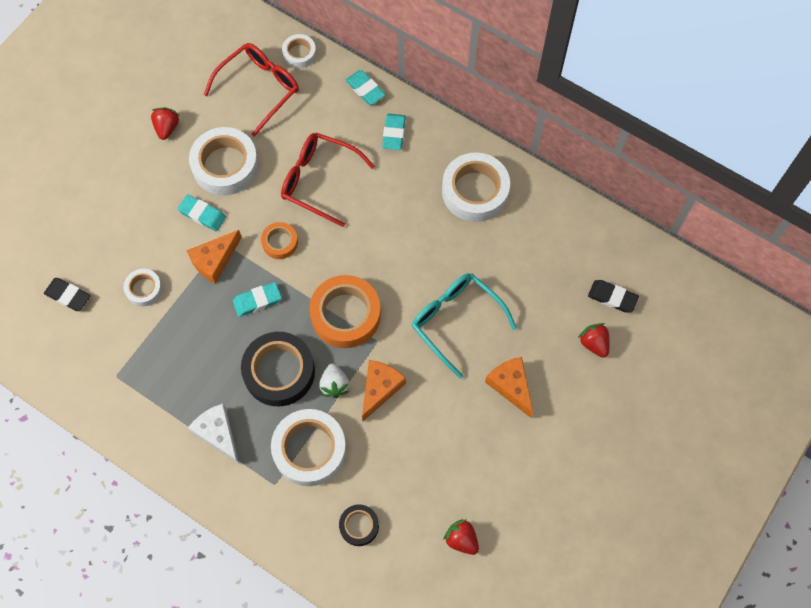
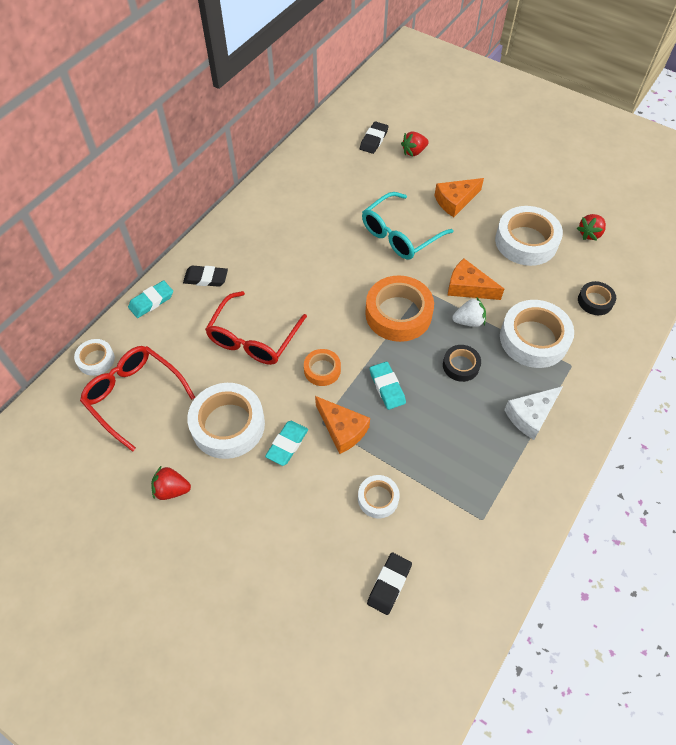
camera: 90 degrees left, 10 degrees down
(279, 372) = (461, 365): black tape -> black tape, size x0.53
(394, 133) = (206, 278): turquoise eraser -> black eraser
(475, 191) = (273, 220): white tape -> white tape (526, 241)

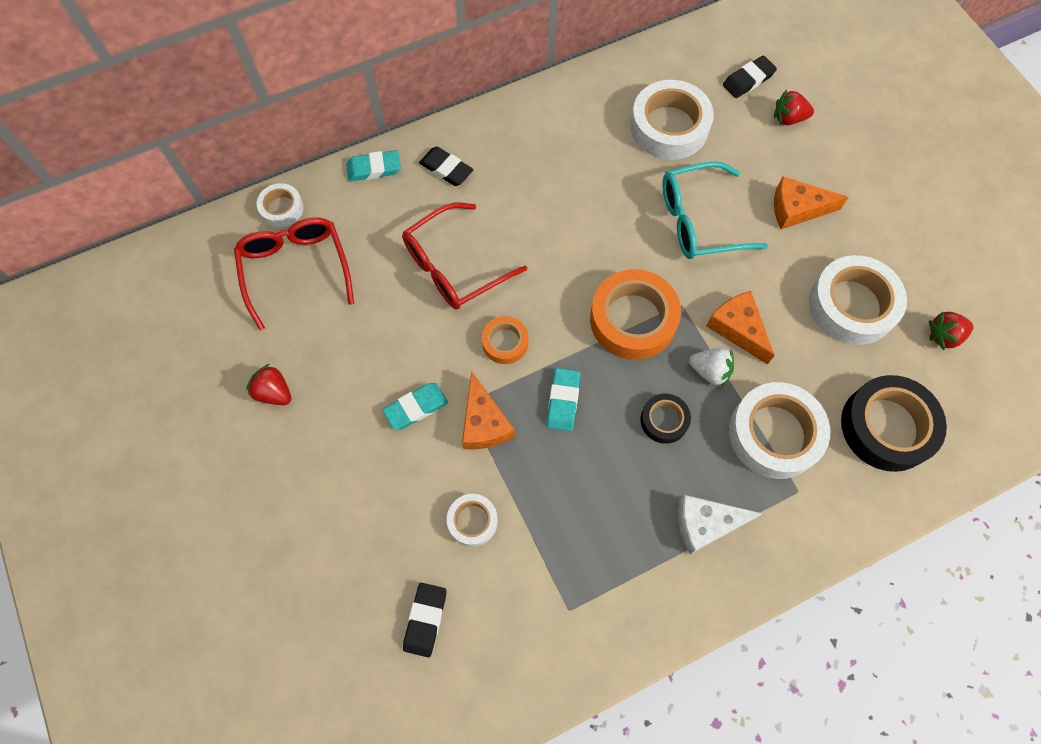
camera: 30 degrees right, 10 degrees up
(228, 425) = (369, 352): white tape -> white tape (669, 127)
(389, 584) = (425, 620): black eraser -> black eraser turned 45 degrees counterclockwise
(595, 301) = (886, 427): black tape -> black tape, size x1.90

